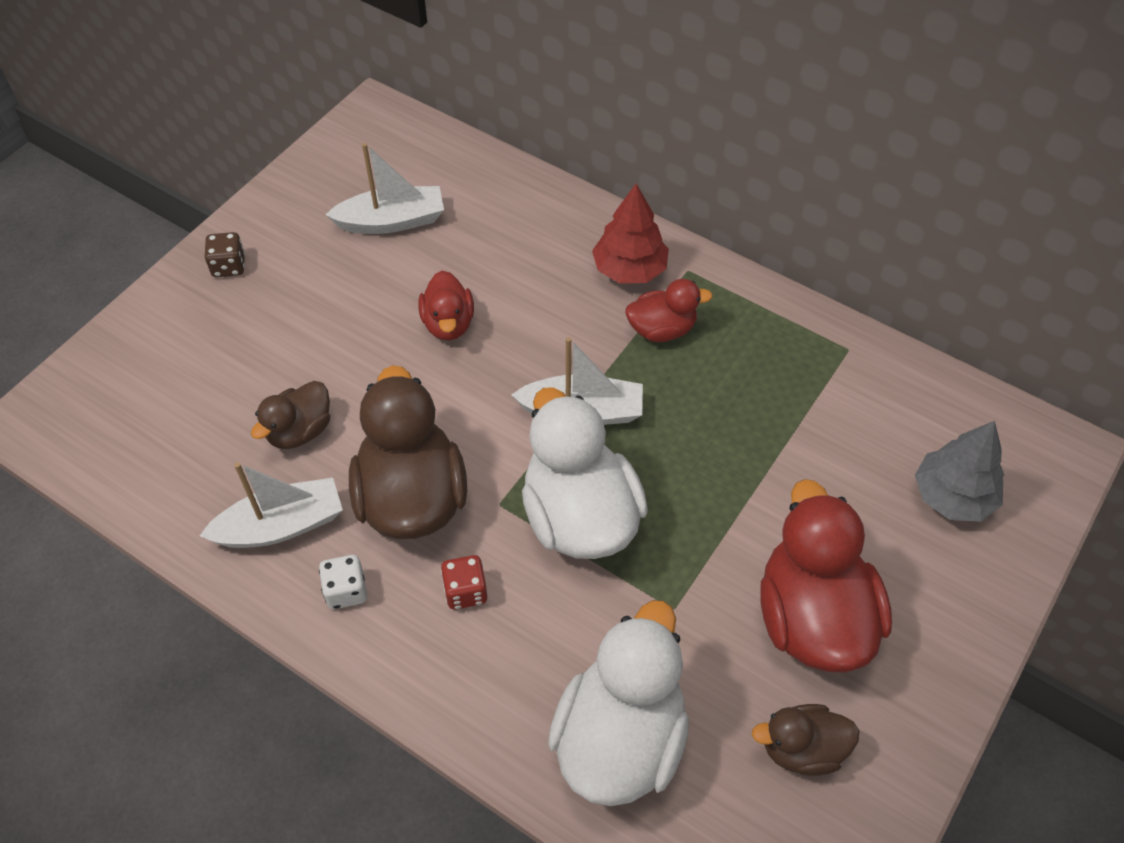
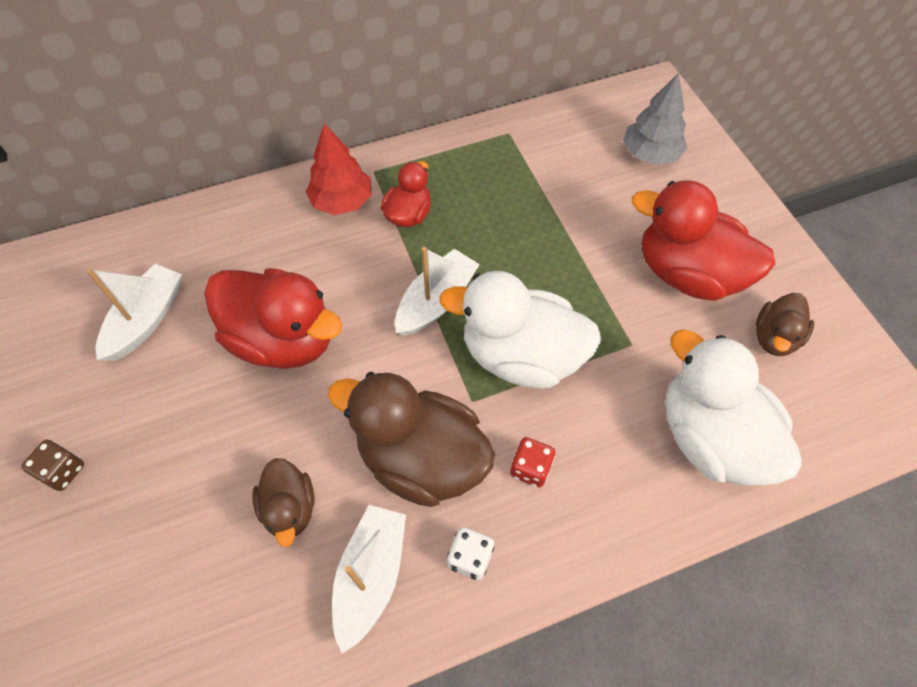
camera: 55 degrees left, 5 degrees up
(448, 324) = (283, 339): red duck -> red duck, size x1.87

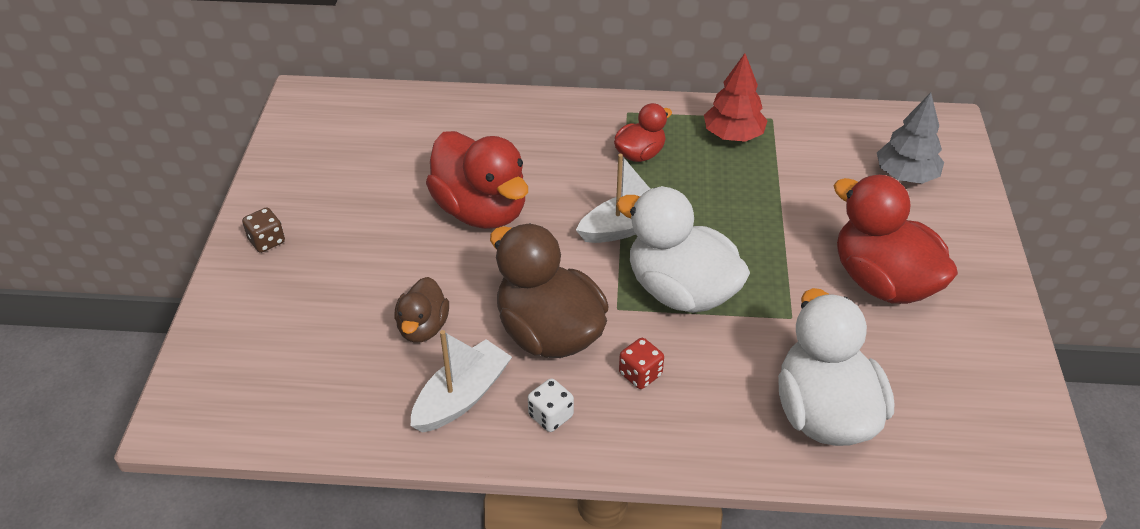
camera: 25 degrees right, 15 degrees down
(146, 320) = (379, 161): white boat -> none
(342, 201) = (586, 126): red tree -> red tree (733, 135)
(774, 337) = (941, 360): brown duck -> none

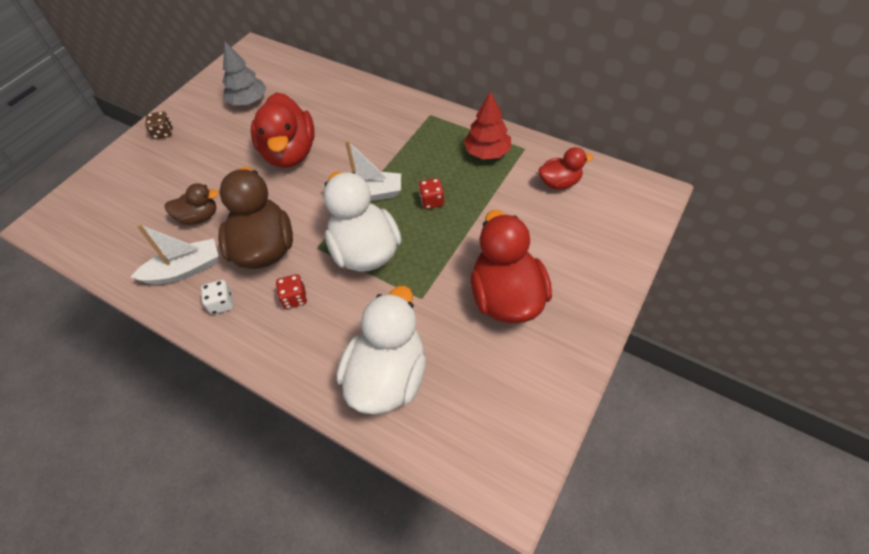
camera: 30 degrees right, 10 degrees up
(423, 327) = (199, 217): brown duck -> brown duck turned 135 degrees counterclockwise
(640, 154) = (415, 146): red duck -> red duck (559, 183)
(714, 209) = (432, 201): none -> red dice
(906, 175) = (589, 222): grey tree -> grey tree (248, 101)

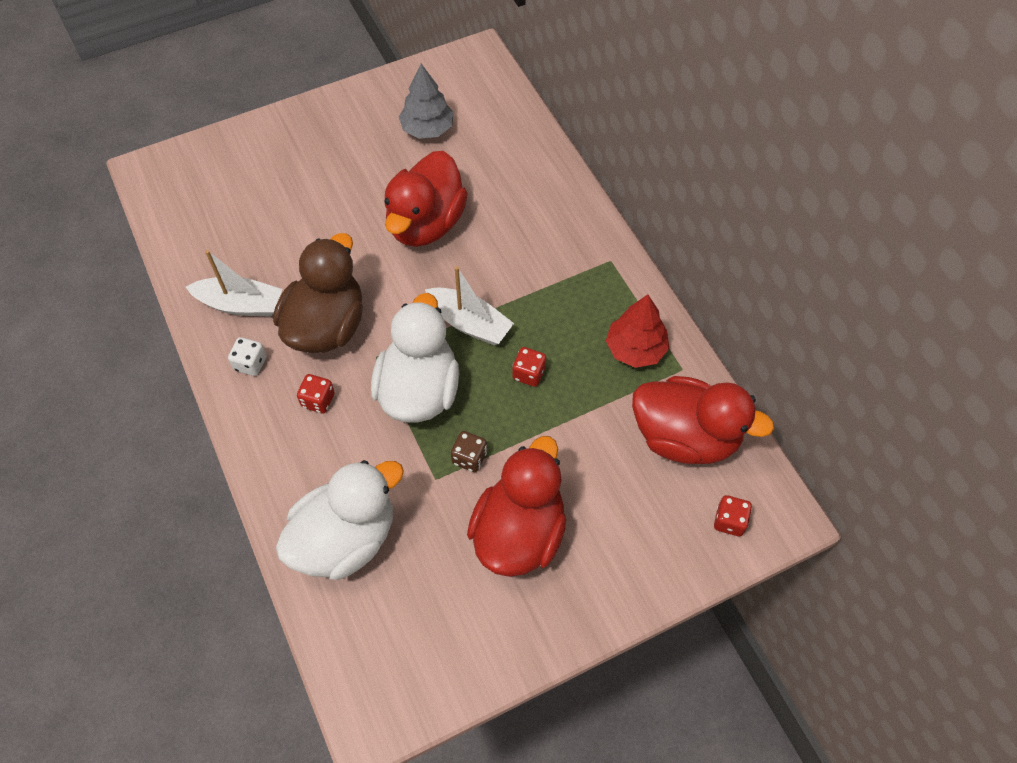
camera: 30 degrees right, 5 degrees up
(163, 133) = (318, 123): brown dice -> brown dice (469, 458)
(199, 217) = (289, 250): brown duck -> none
(559, 183) = (685, 437): red duck -> red duck, size x1.87
(627, 213) = (729, 521): none -> red dice

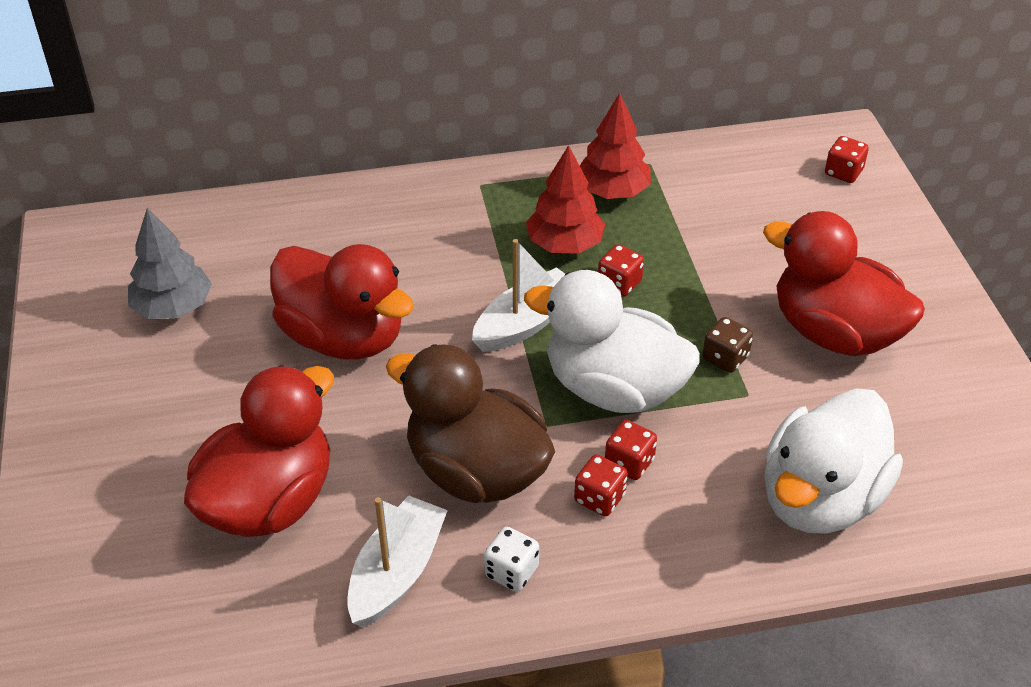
camera: 75 degrees left, 15 degrees down
(345, 539) = (820, 498): white duck -> white duck turned 120 degrees counterclockwise
(352, 412) = (629, 463): none -> red dice
(561, 329) = (565, 244): none -> red tree
(685, 437) = (737, 180): red duck -> red duck (269, 501)

